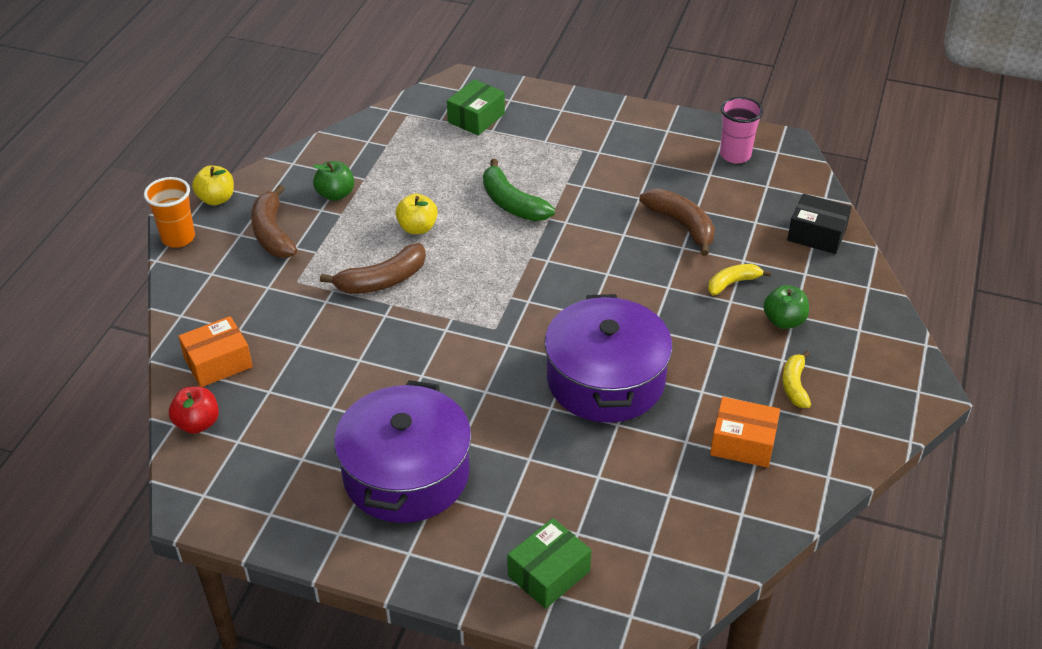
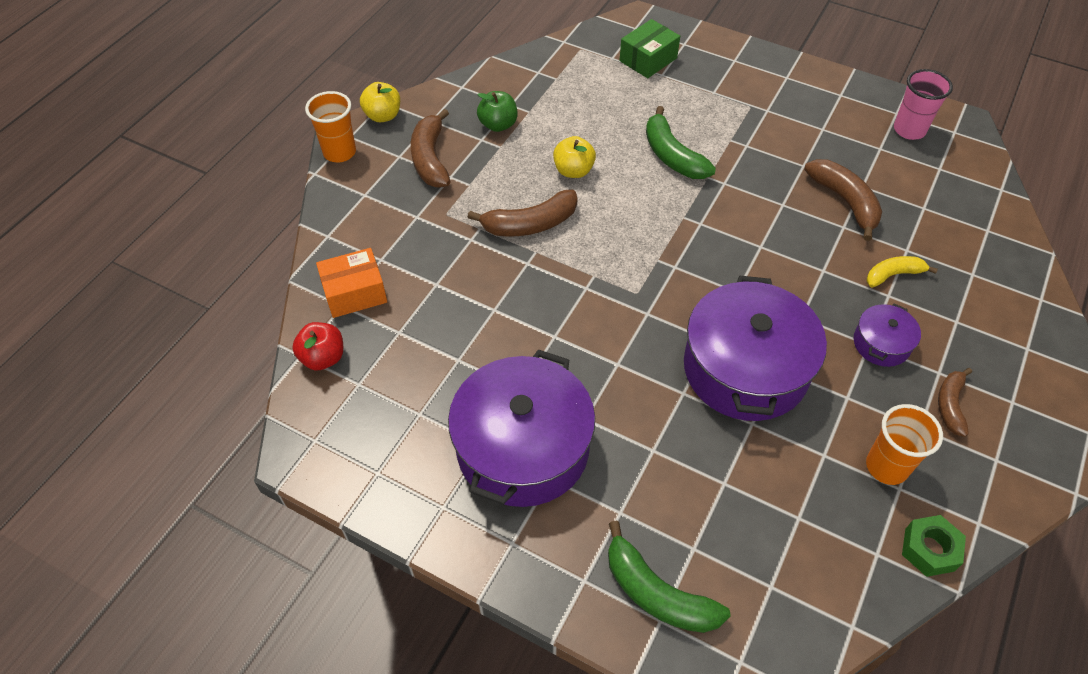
camera: 10 degrees right, 10 degrees up
(548, 573) = (657, 593): green box -> green banana
(728, 342) = (881, 344): none -> purple pot
(743, 443) = (886, 467): orange box -> orange cup
(784, 321) = (945, 326): green apple -> none
(787, 503) = (929, 549): none -> green nut
(794, 385) = (950, 405): yellow banana -> brown banana
(816, 234) = (989, 230): black box -> none

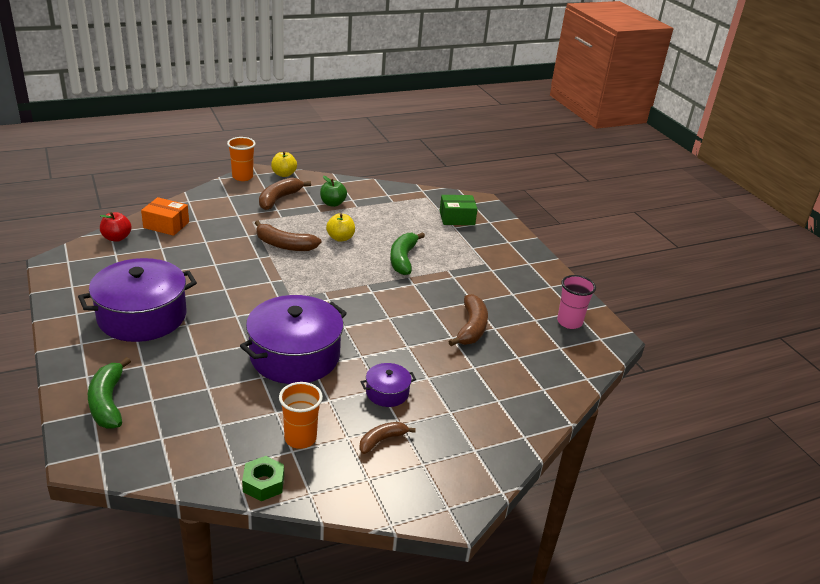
camera: 35 degrees right, 20 degrees down
(893, 275) = (446, 371): yellow banana -> none

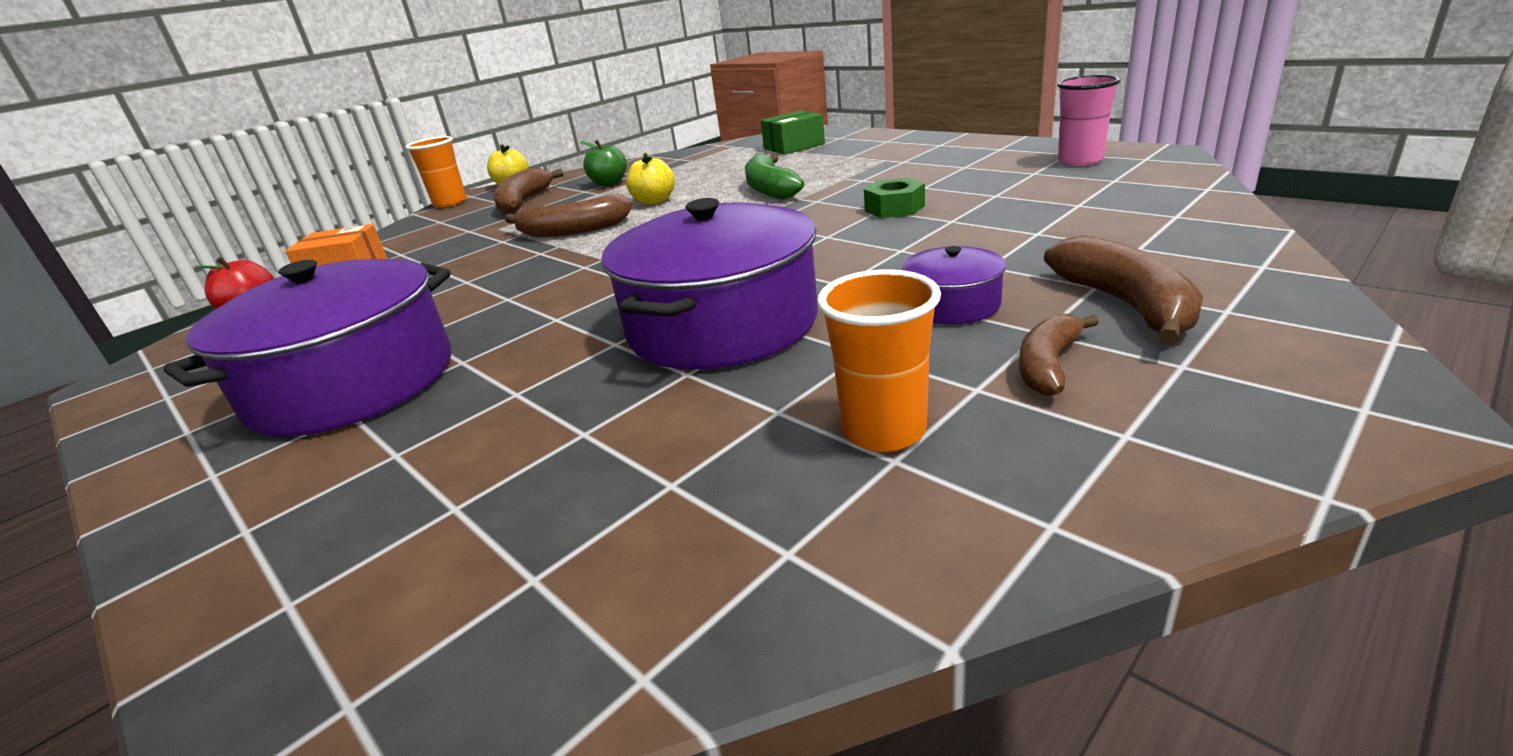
camera: 15 degrees left, 5 degrees down
(107, 402) = (327, 562): green banana -> none
(263, 483) = (910, 558): green nut -> green nut (894, 208)
(471, 328) = (964, 205): brown banana -> brown banana (1126, 305)

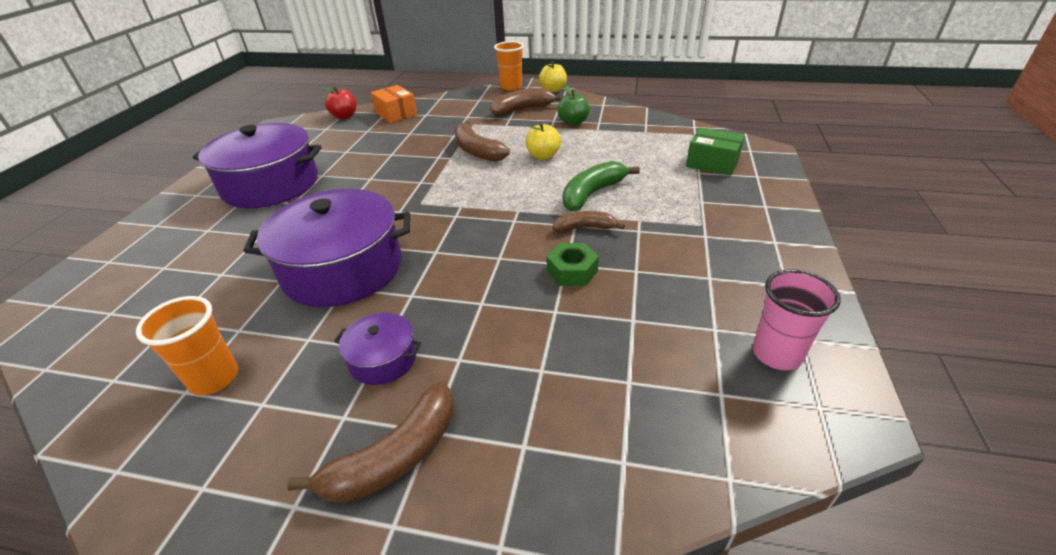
camera: 55 degrees right, 10 degrees up
(1048, 365) = (292, 431): brown banana -> brown banana (585, 228)

